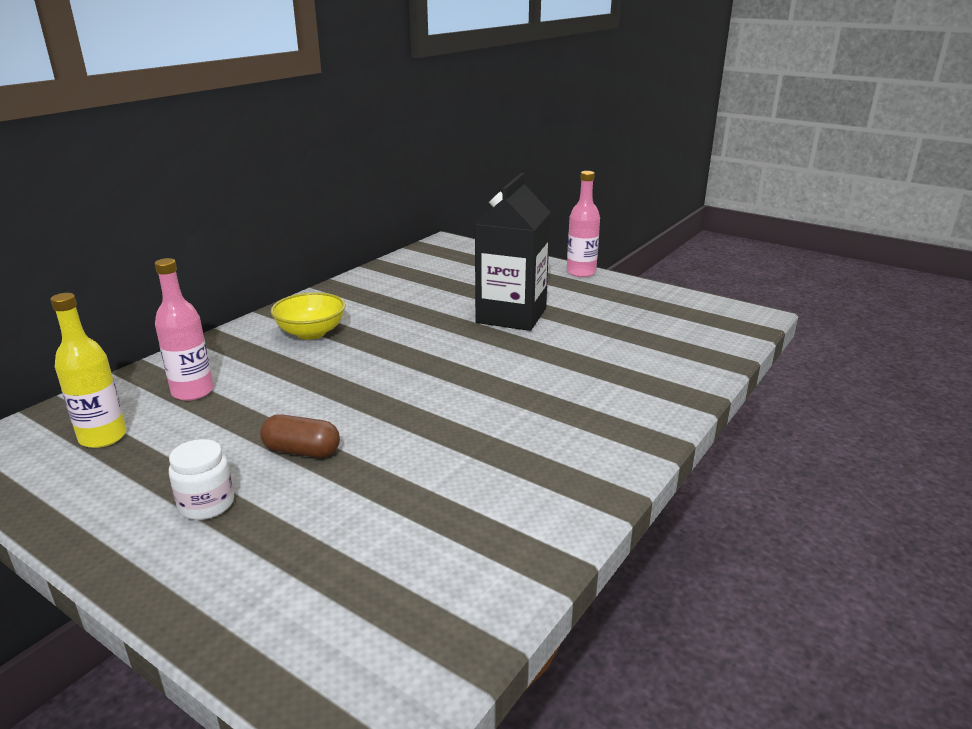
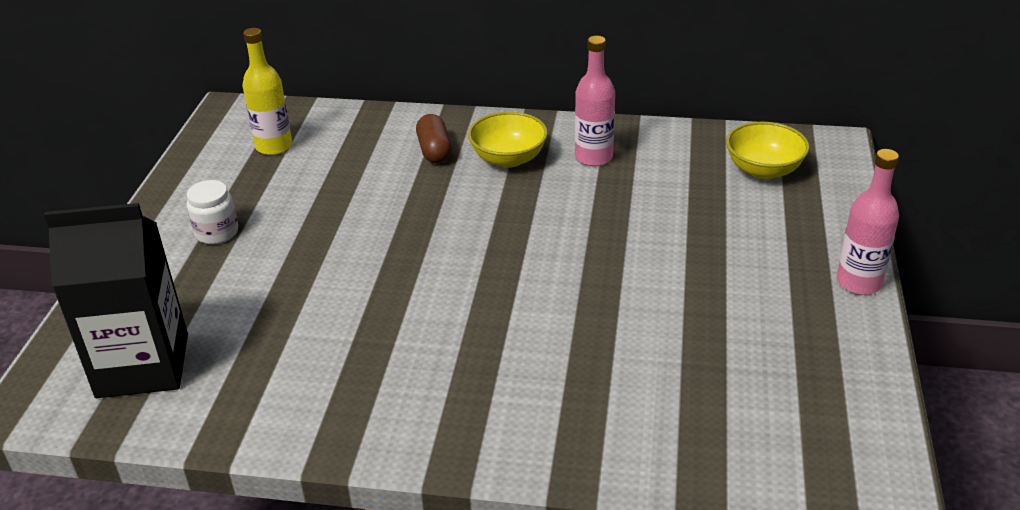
camera: 65 degrees right, 10 degrees up
(192, 391) = (360, 150): pink bottle -> pink bottle (593, 157)
(302, 451) = (307, 244): brown capsule -> brown capsule (434, 151)
(446, 263) = (763, 170): none -> yellow bowl
(511, 315) = (666, 267): black carton -> black carton (143, 365)

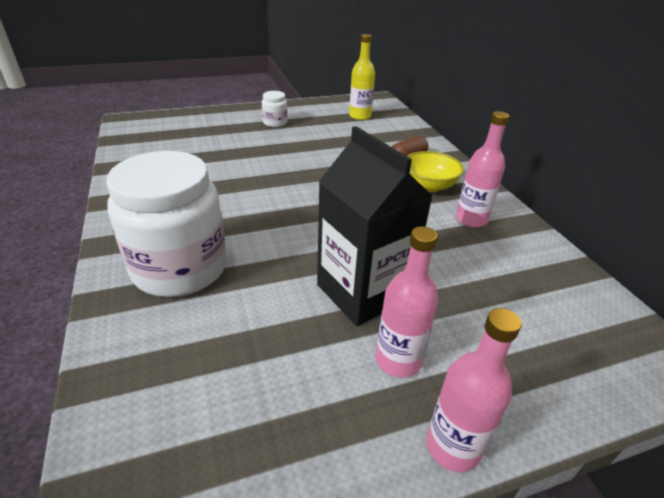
camera: 60 degrees right, 0 degrees up
(143, 365) = (163, 134): black carton -> black carton (363, 292)
(549, 398) = (180, 268): none -> white jar
(763, 170) = (566, 320): yellow bowl -> none
(765, 279) = (398, 360): none -> pink bottle

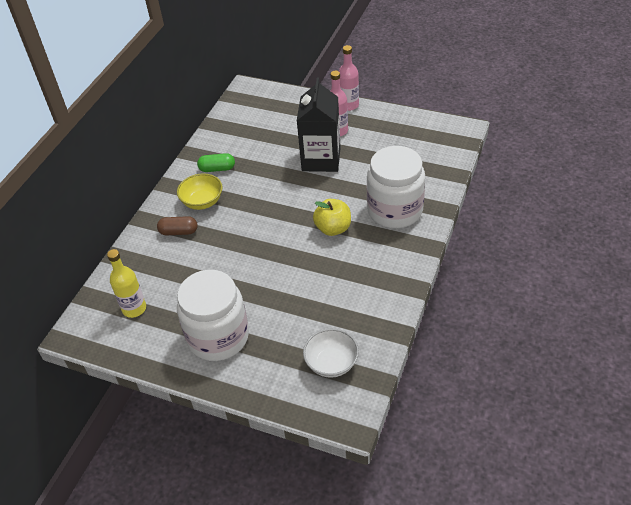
camera: 135 degrees left, 10 degrees up
(163, 136) = (331, 363): none -> white bowl
(251, 216) = (333, 228): none -> yellow apple
(275, 123) = (218, 337): white jar -> white jar, size x2.30
(471, 219) = (217, 169): pink bottle -> green capsule

